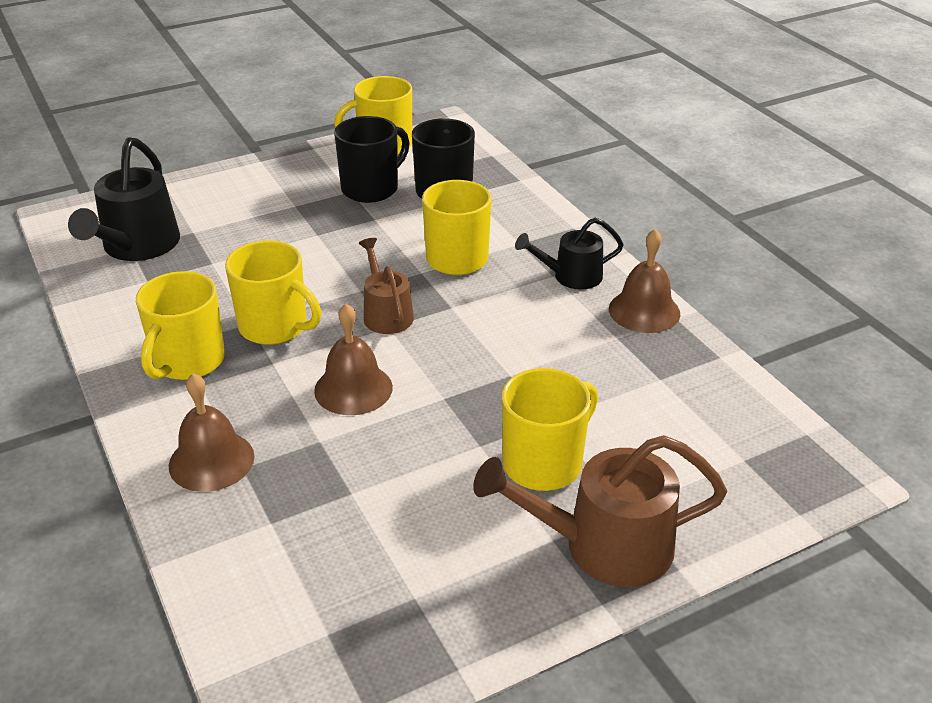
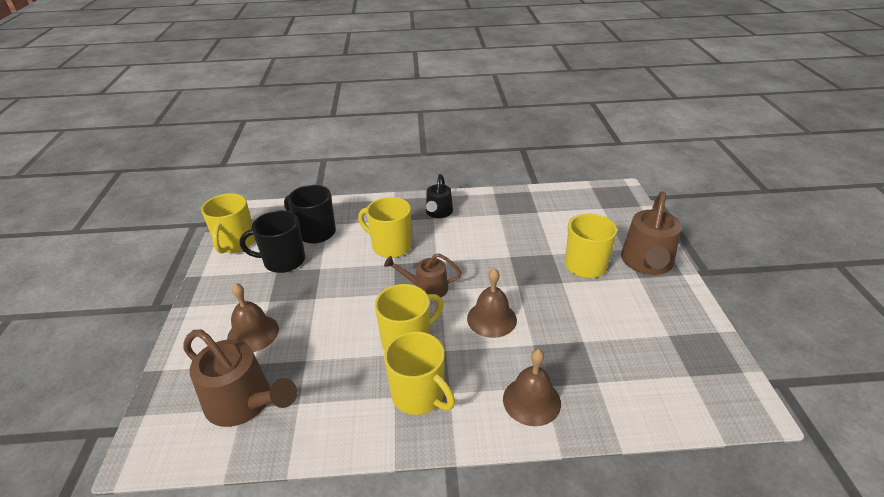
camera: 65 degrees left, 0 degrees up
(137, 246) = (244, 402): black watering can -> brown watering can
(371, 188) = (283, 261): black mug -> black mug turned 75 degrees counterclockwise
(644, 311) = (483, 200): brown bell -> brown bell (253, 333)

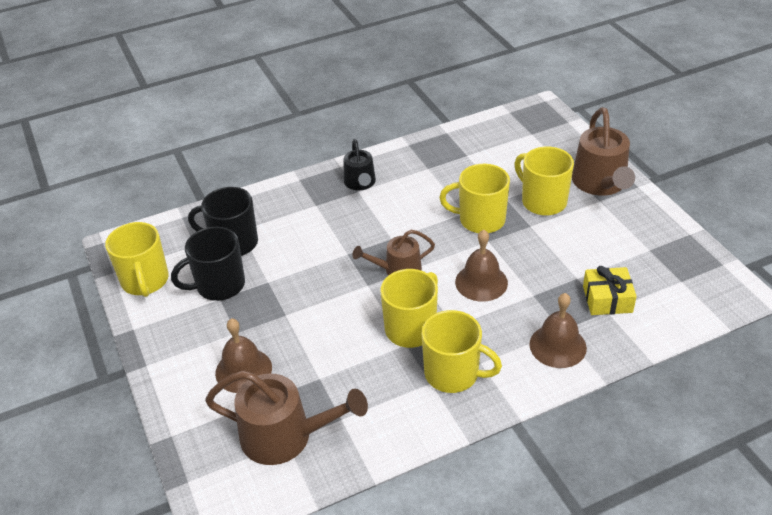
camera: 20 degrees left, 5 degrees up
(390, 246) = (331, 235): yellow mug -> yellow mug (480, 220)
(603, 370) = (607, 299): none -> yellow gift

